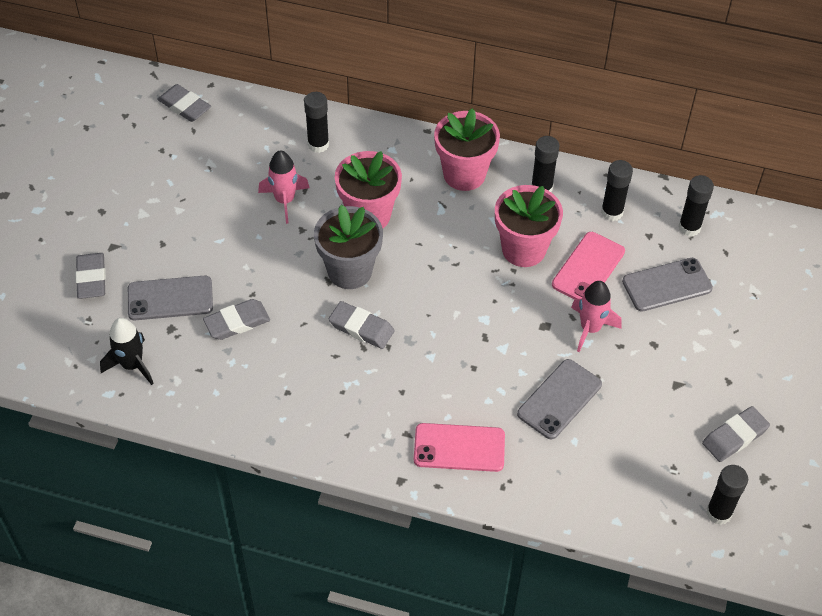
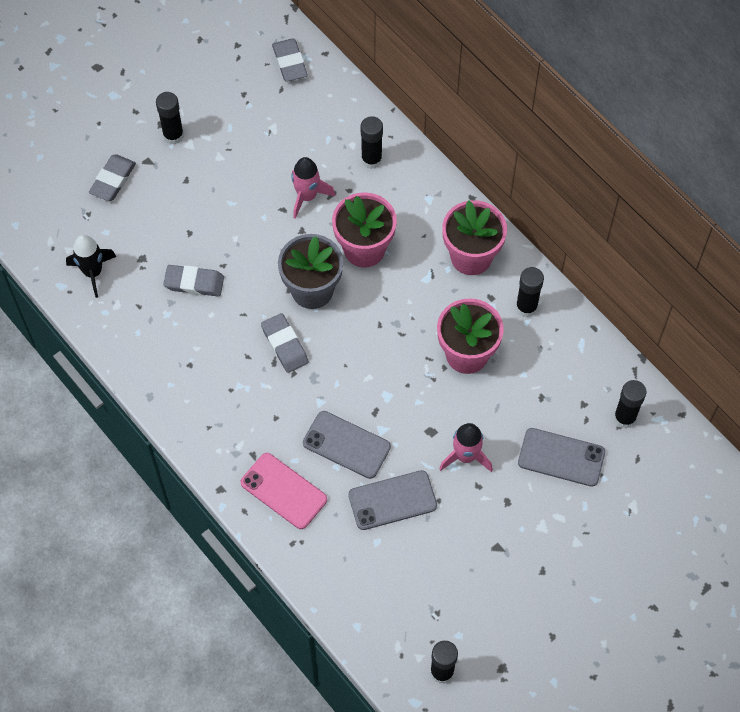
camera: 35 degrees right, 10 degrees up
(170, 298) = (159, 232): grey phone -> grey phone (346, 445)
(588, 268) = (507, 402): pink phone -> none
(612, 212) = (568, 364): black glue stick -> black glue stick (173, 135)
(734, 436) = (507, 619): grey eraser -> none

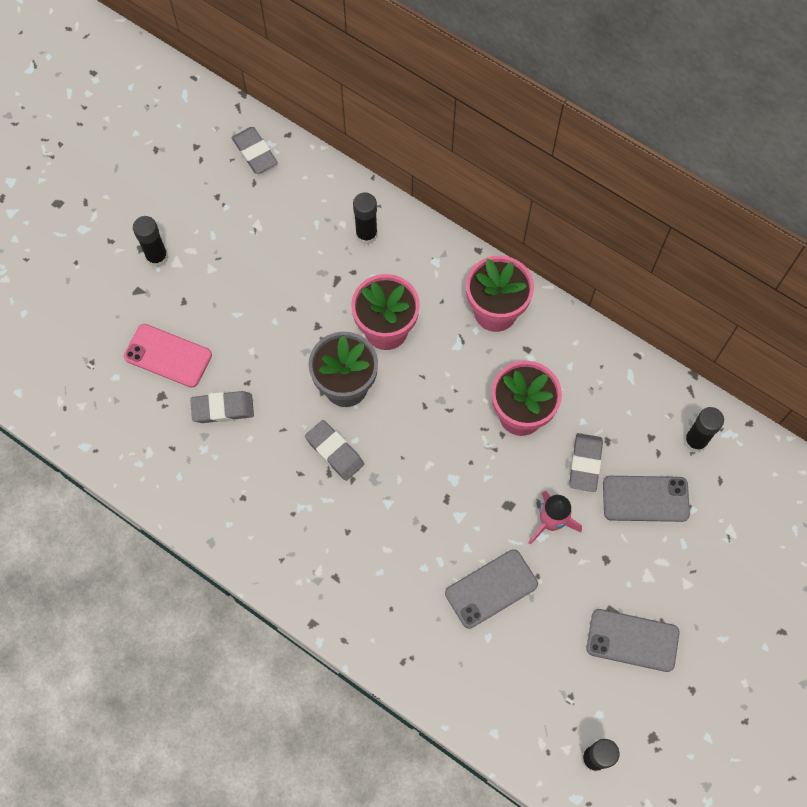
camera: 15 degrees left, 5 degrees up
(93, 272) = (114, 424): black rocket -> none
(113, 180) = (107, 320): grey eraser -> grey eraser (585, 464)
(283, 491) = (378, 608): pink phone -> pink phone (168, 356)
(307, 196) = (312, 289): pink rocket -> none
(346, 445) = (428, 542): grey phone -> grey phone (632, 640)
(526, 307) = (565, 351): black glue stick -> none

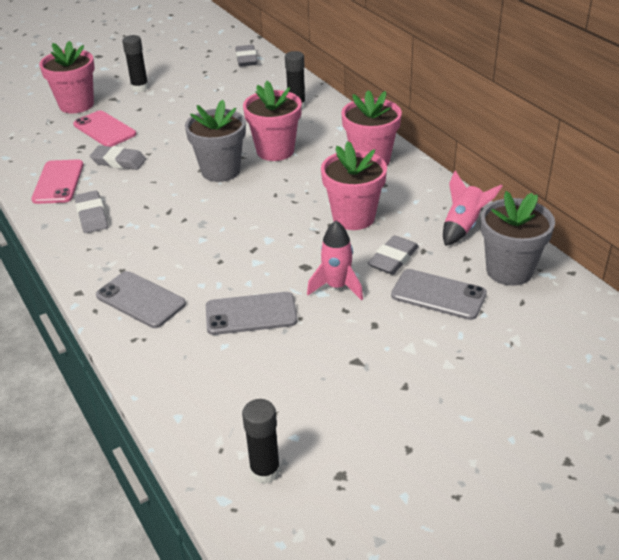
camera: 25 degrees right, 30 degrees down
(101, 318) = (76, 105): none -> pink flower pot
(178, 468) = (58, 182): none -> pink phone
(334, 451) = (183, 201): grey eraser -> grey eraser (92, 215)
(631, 391) = (463, 226): none -> pink rocket
(632, 640) = (365, 389): grey phone -> grey phone (140, 300)
(695, 441) = (509, 270): black glue stick -> grey flower pot

